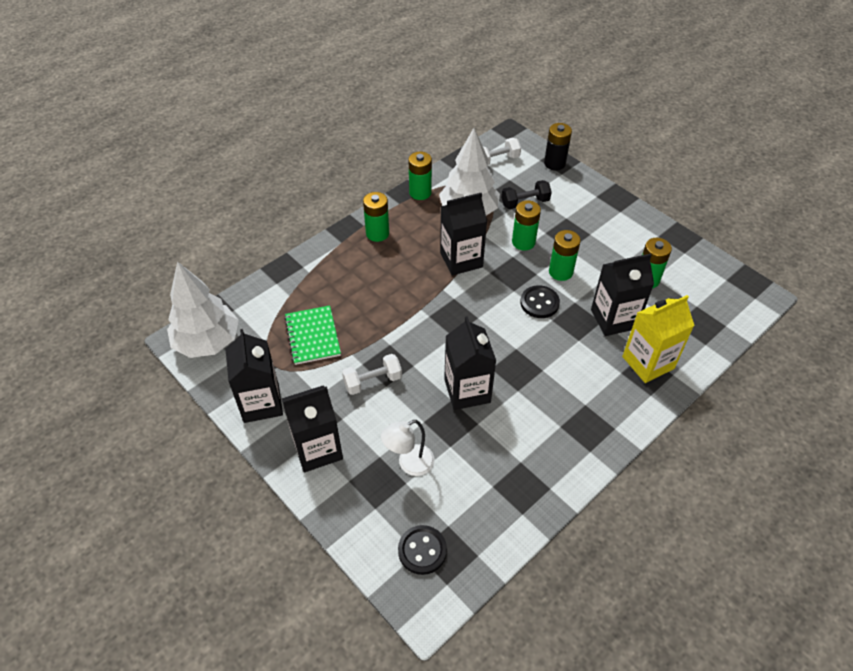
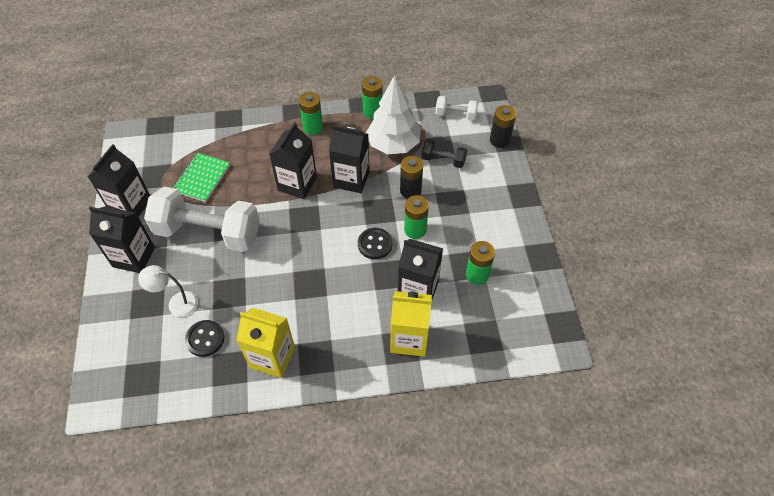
camera: 35 degrees right, 5 degrees up
(208, 342) = (138, 145): white tree -> none
(373, 381) = (208, 232): white dumbbell -> white dumbbell, size x2.20
(422, 550) = (129, 365): black button -> black button (205, 339)
(467, 391) = (261, 277): black carton -> black carton (297, 184)
(523, 242) = (410, 191): green battery -> black battery
(550, 452) = (272, 357): none -> yellow carton

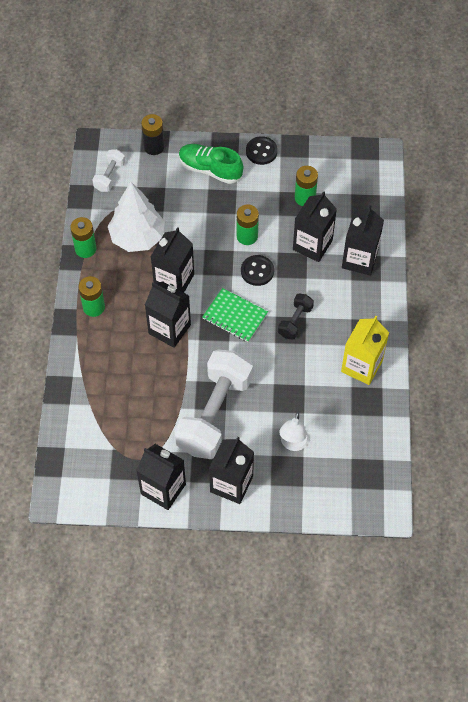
camera: 80 degrees left, 5 degrees up
(202, 178) = (141, 418): green notebook -> green notebook (235, 316)
(205, 339) = (335, 420): black button -> black button (261, 151)
(409, 339) = (359, 259): yellow carton -> black carton
(410, 191) = (200, 232): black battery -> none
(443, 160) = (168, 198): black dumbbell -> black dumbbell (295, 321)
(487, 187) = (210, 169): none -> green shoe

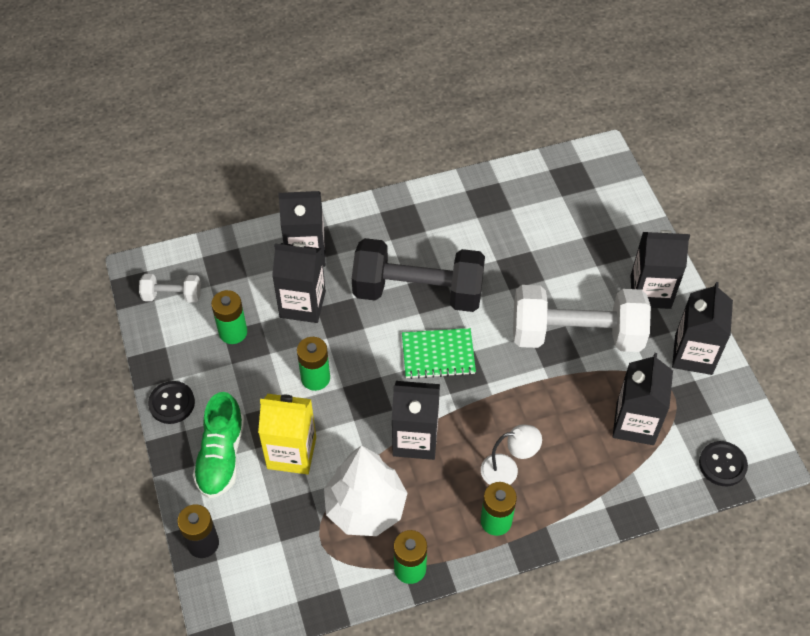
camera: 110 degrees left, 5 degrees down
(110, 176) = (274, 585): white dumbbell -> white dumbbell (172, 295)
(169, 329) = (487, 419): black carton -> black carton (635, 423)
(235, 316) = (438, 355): green notebook -> green notebook turned 75 degrees clockwise
(257, 271) = (364, 351): black button -> black button (722, 464)
(293, 444) = (573, 250): white lamp -> white lamp (507, 470)
(295, 321) = (418, 291): black dumbbell -> black dumbbell, size x2.20
(361, 366) = (447, 214): yellow carton -> yellow carton (291, 453)

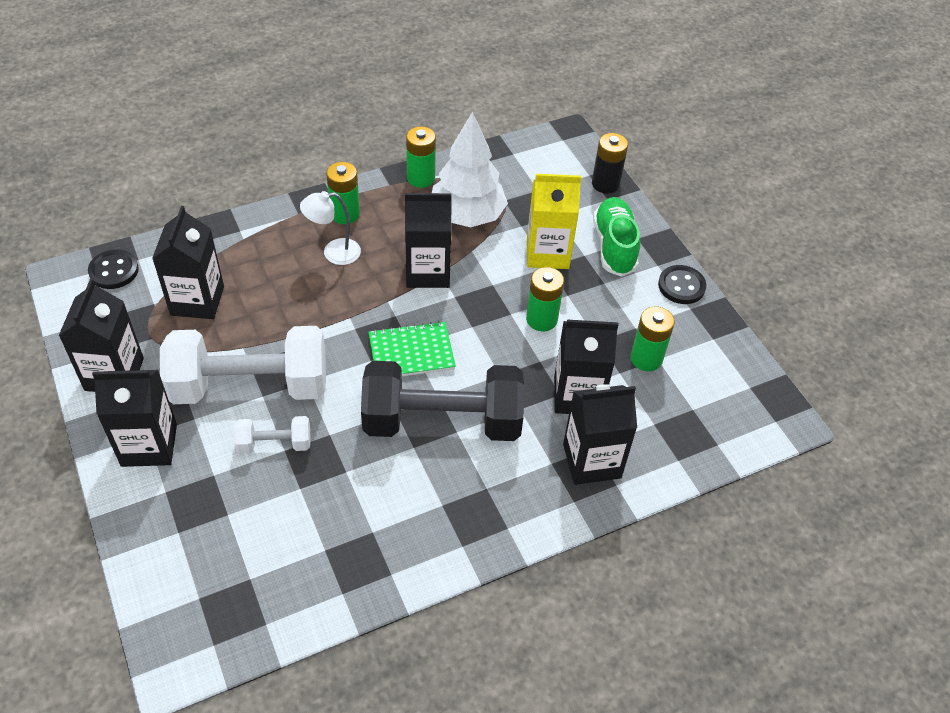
camera: 170 degrees right, 5 degrees down
(172, 295) = (732, 393): white dumbbell -> white dumbbell (274, 444)

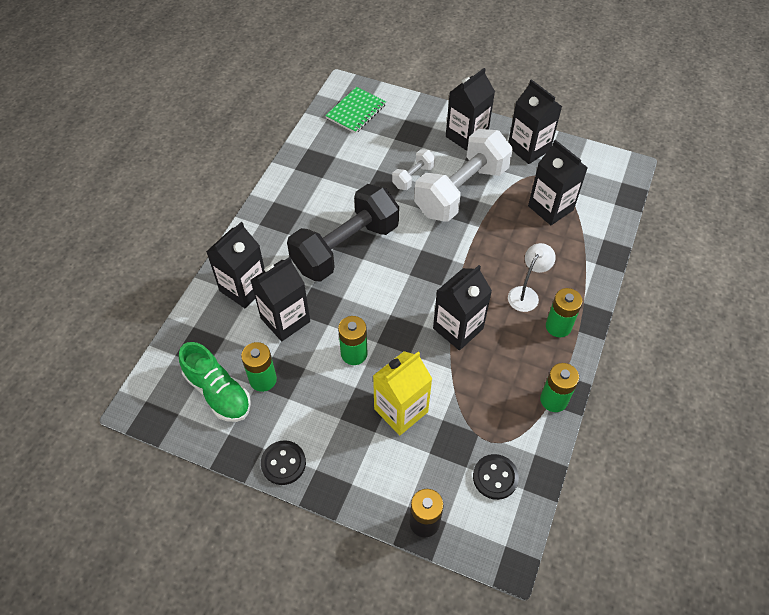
camera: 140 degrees right, 5 degrees up
(114, 271) = (614, 188): black button -> black button (495, 477)
(411, 352) = (405, 271): green notebook -> green notebook (356, 111)
(467, 216) = (485, 394): white tree -> none
(614, 246) = (361, 459): green shoe -> green shoe (218, 392)

